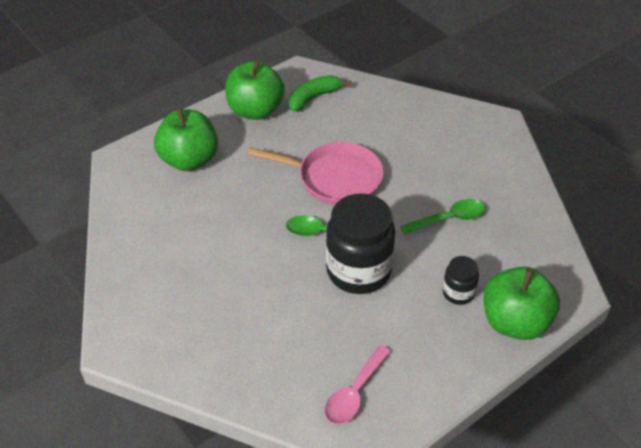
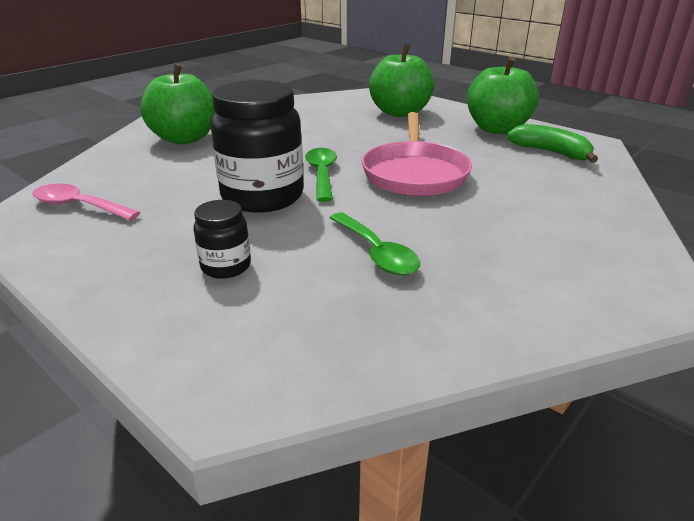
camera: 80 degrees right, 15 degrees down
(514, 322) = (161, 322): green apple -> green apple (184, 138)

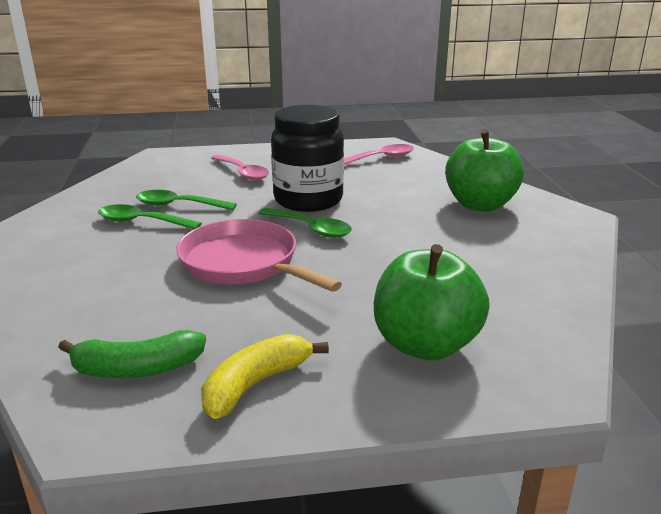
camera: 130 degrees right, 5 degrees down
(226, 266) = (243, 173): black jar -> pink spoon
(441, 249) = (141, 222): none -> green spoon
(497, 129) = (255, 384): green apple -> yellow banana

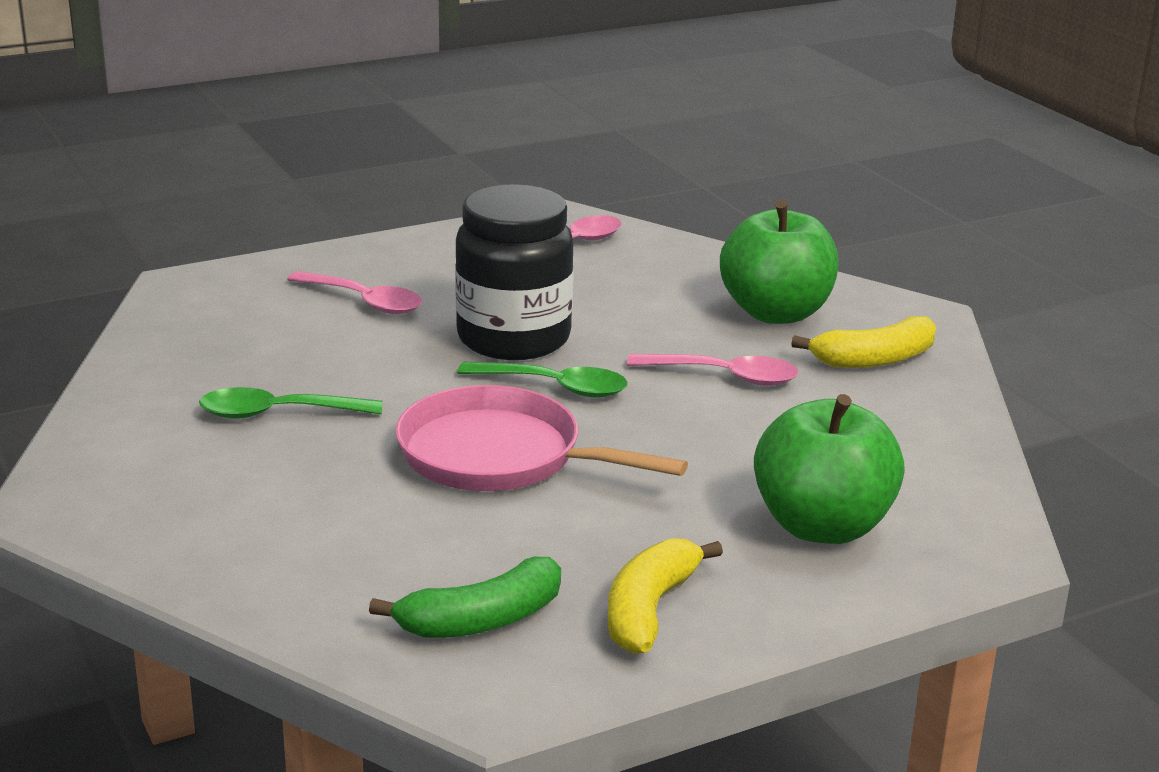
camera: 20 degrees left, 0 degrees up
(178, 205) = (310, 376): green spoon -> none
(422, 236) = (725, 376): none -> pink spoon
(531, 239) = (874, 359): none -> yellow banana

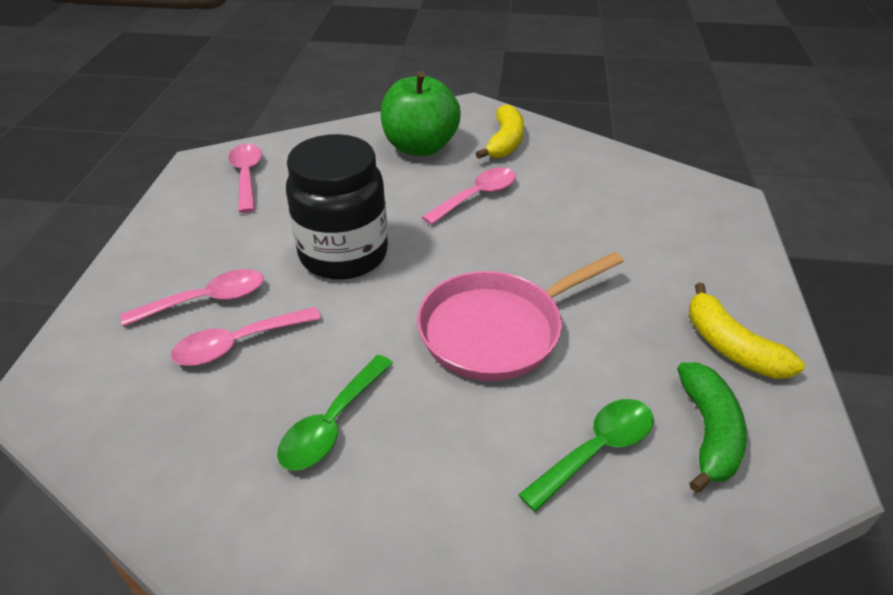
camera: 55 degrees left, 15 degrees up
(326, 337) = (238, 344): none -> pink spoon
(555, 387) = (427, 265): green spoon -> green spoon (596, 450)
(822, 526) = (672, 239): green apple -> none

